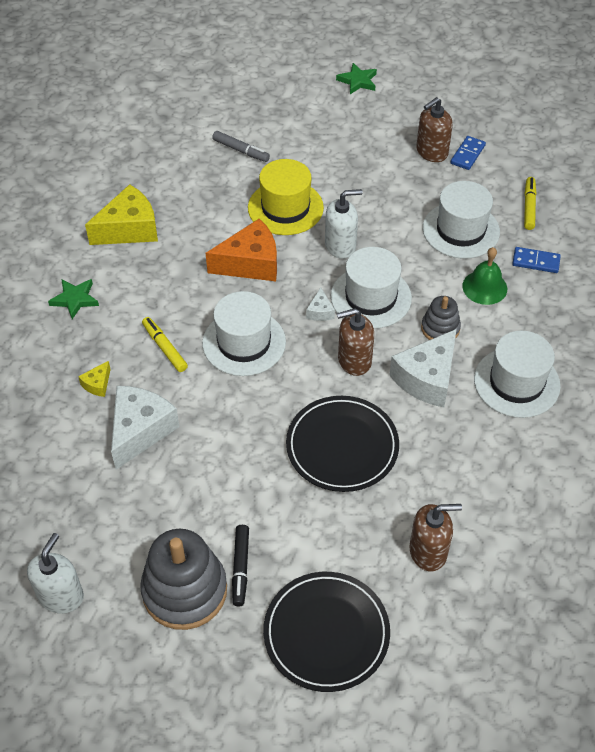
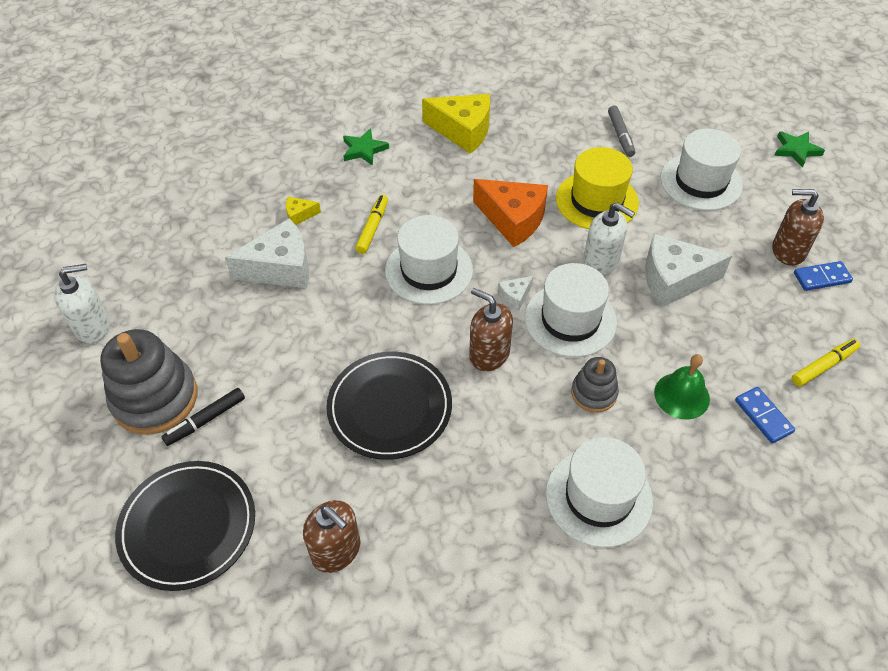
camera: 50 degrees right, 0 degrees up
(427, 378) = (526, 421): white cheese -> white cheese (674, 280)
(461, 230) = (726, 332): white hat -> white hat (701, 182)

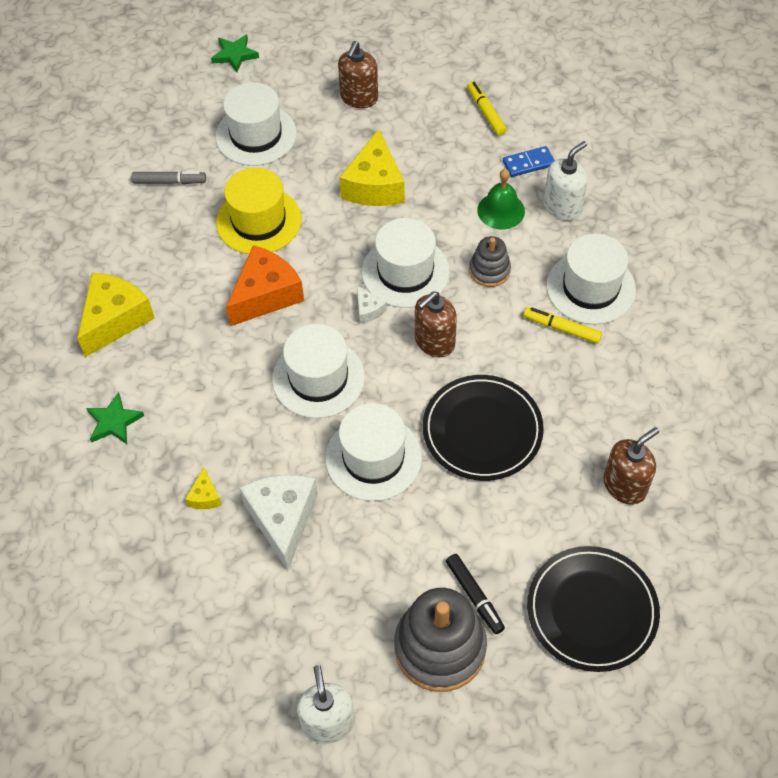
camera: 80 degrees left, 5 degrees up
(348, 323) = (373, 458): none -> white hat
(373, 228) = (244, 424): yellow marker -> yellow marker (562, 328)
(601, 262) = (340, 234): white soap dispenser -> white soap dispenser (562, 207)
(674, 280) = (374, 185): white cheese -> yellow cheese
(821, 277) = (394, 85): blue domino -> none

